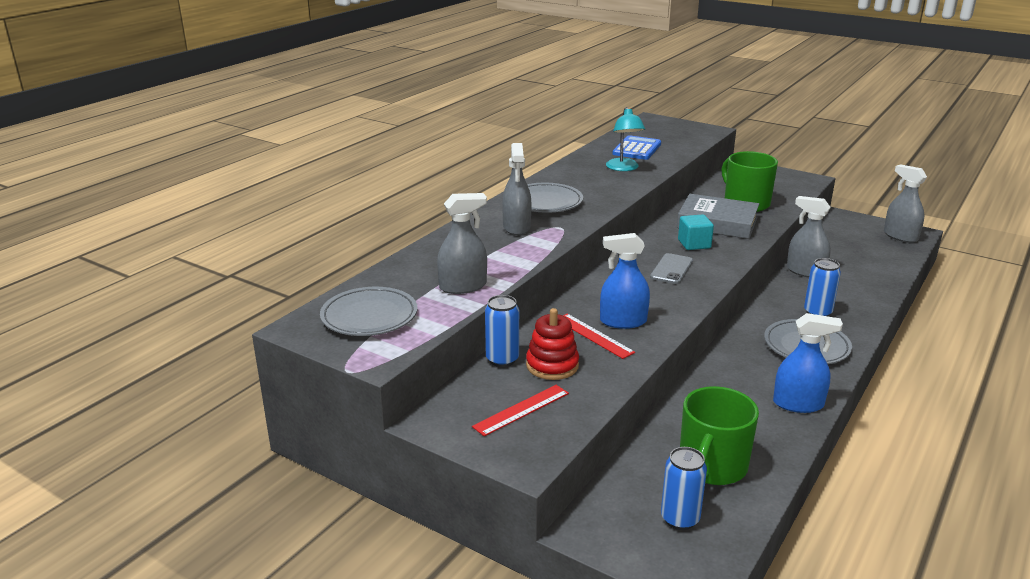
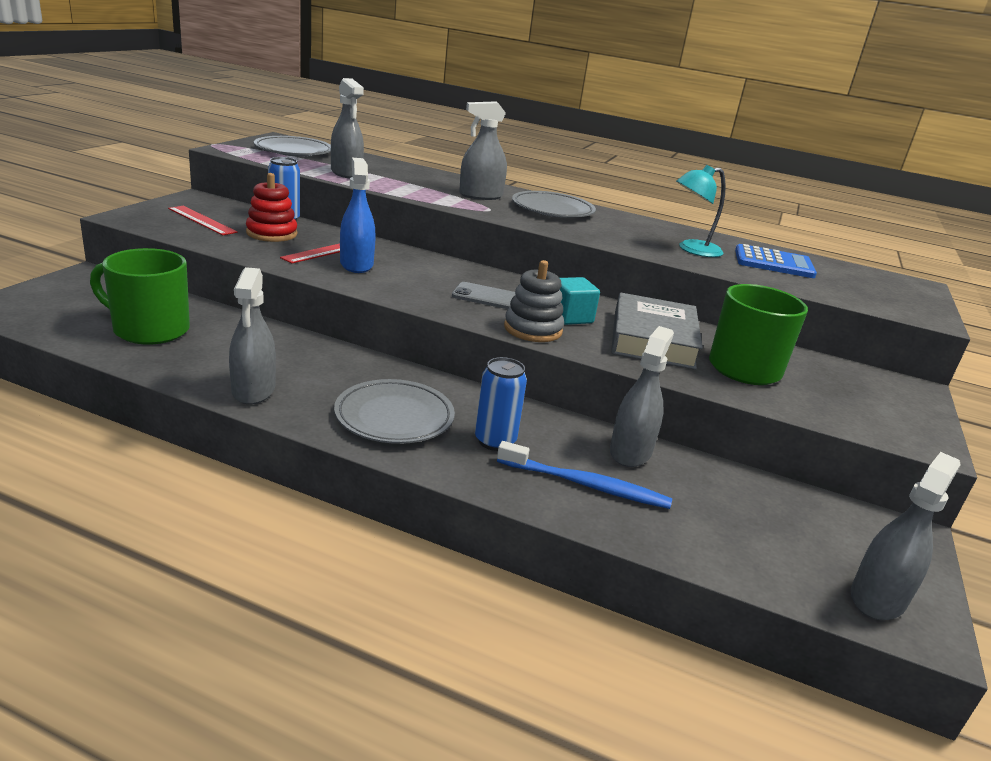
camera: 75 degrees right, 0 degrees up
(680, 519) = (78, 308): blue can -> none
(724, 259) = (533, 329): none -> grey stacking toy
(798, 404) = (253, 390): blue spray bottle -> grey spray bottle
(850, 290) = (585, 484): none -> blue toothbrush

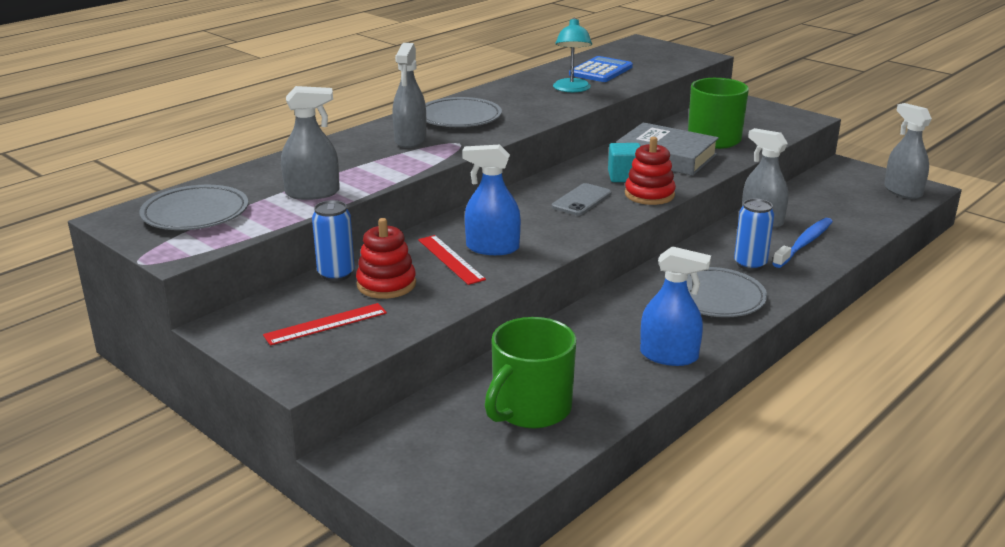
camera: 65 degrees left, 0 degrees up
(253, 390) = (669, 356): grey spray bottle -> blue spray bottle
(533, 329) = (649, 195): grey stacking toy -> red stacking toy

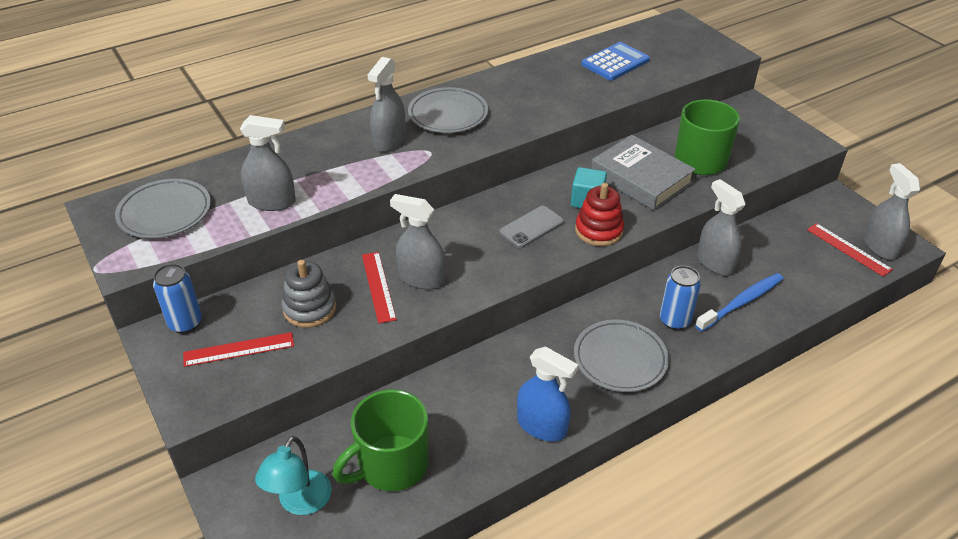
camera: 15 degrees right, 15 degrees up
(336, 274) = (274, 287): blue can -> blue can (185, 323)
(386, 284) = (310, 309): red stacking toy -> grey stacking toy
(492, 248) = (421, 278): blue spray bottle -> grey spray bottle
(571, 89) = (573, 87): turquoise lamp -> turquoise lamp (300, 502)
(876, 196) = (848, 249): none -> red ruler

